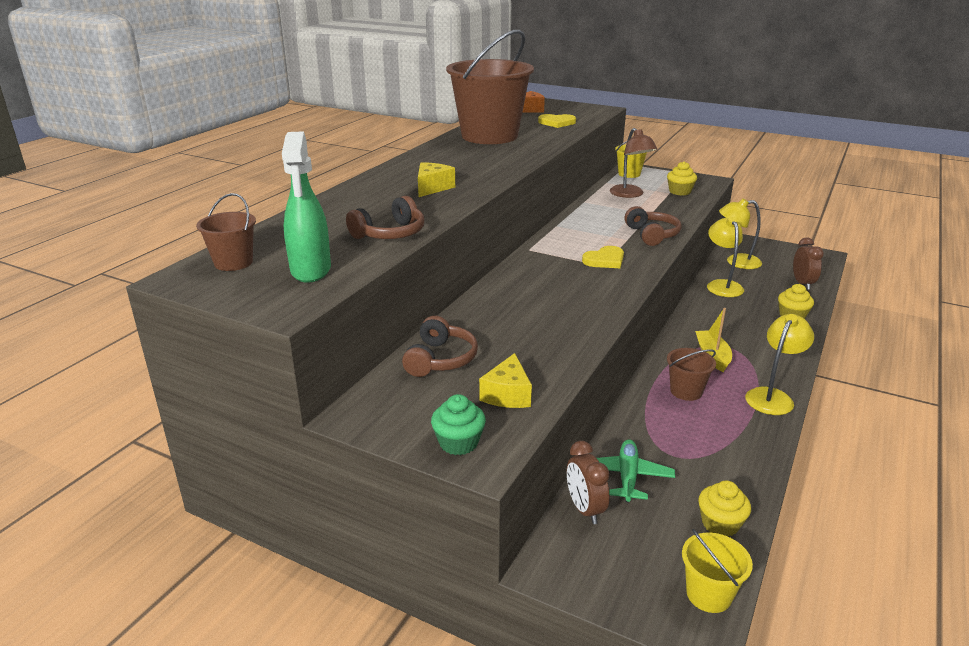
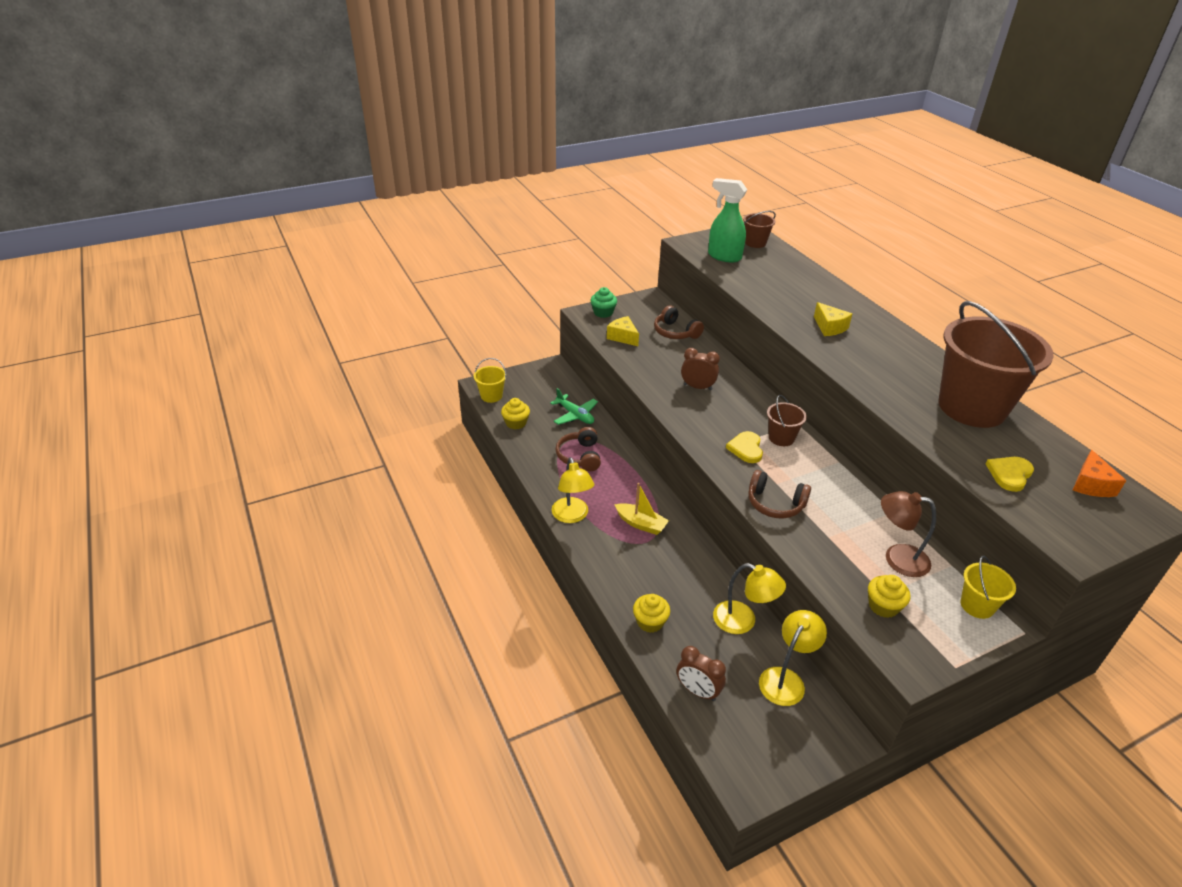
camera: 125 degrees right, 10 degrees up
(390, 234) = (754, 288): brown headphones -> brown headphones (580, 456)
(585, 509) = (570, 392): brown clock -> brown clock (697, 387)
(686, 391) = (617, 482): brown bucket -> brown bucket (781, 438)

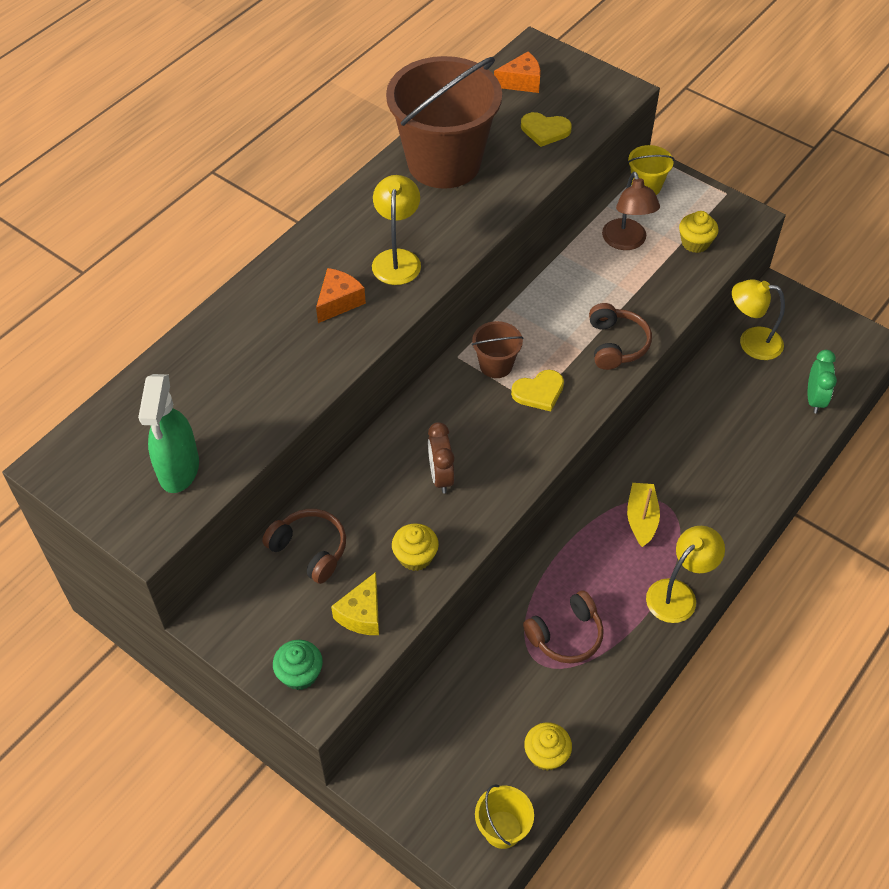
camera: 115 degrees left, 15 degrees up
(575, 415) = (481, 683): green plane -> none
(650, 622) = (769, 460): yellow cupcake -> yellow cupcake (415, 556)
(675, 332) = (310, 550): brown headphones -> brown headphones turned 75 degrees counterclockwise
(697, 691) = (814, 399): brown clock -> green clock
(743, 621) = (711, 388): yellow lamp -> yellow lamp (397, 259)
(755, 243) = (105, 442): brown bucket -> none
(829, 327) = (339, 302): yellow cheese -> orange cheese

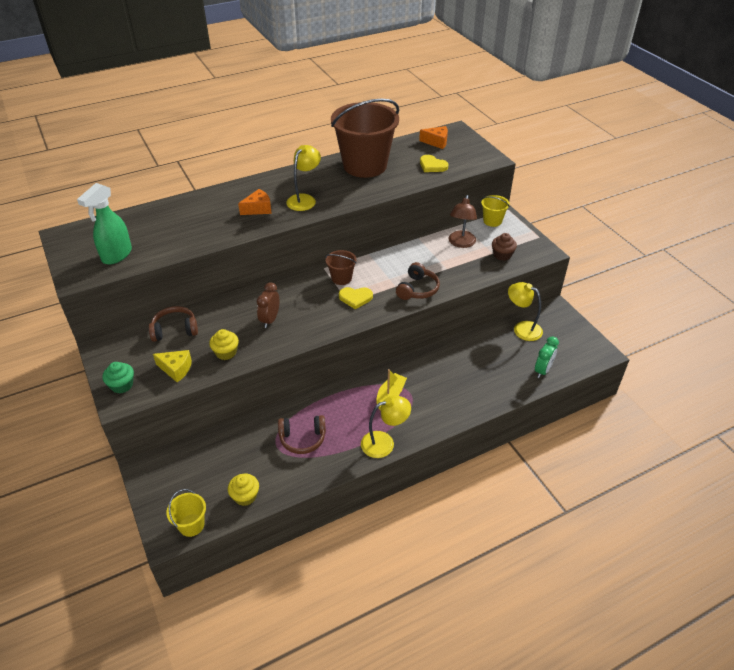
camera: 25 degrees right, 10 degrees down
(310, 550) = (175, 330): brown headphones -> brown headphones turned 75 degrees counterclockwise
(362, 614) = (176, 369): yellow cheese -> yellow cheese turned 120 degrees counterclockwise
(695, 243) = (502, 255): yellow cupcake -> brown cupcake

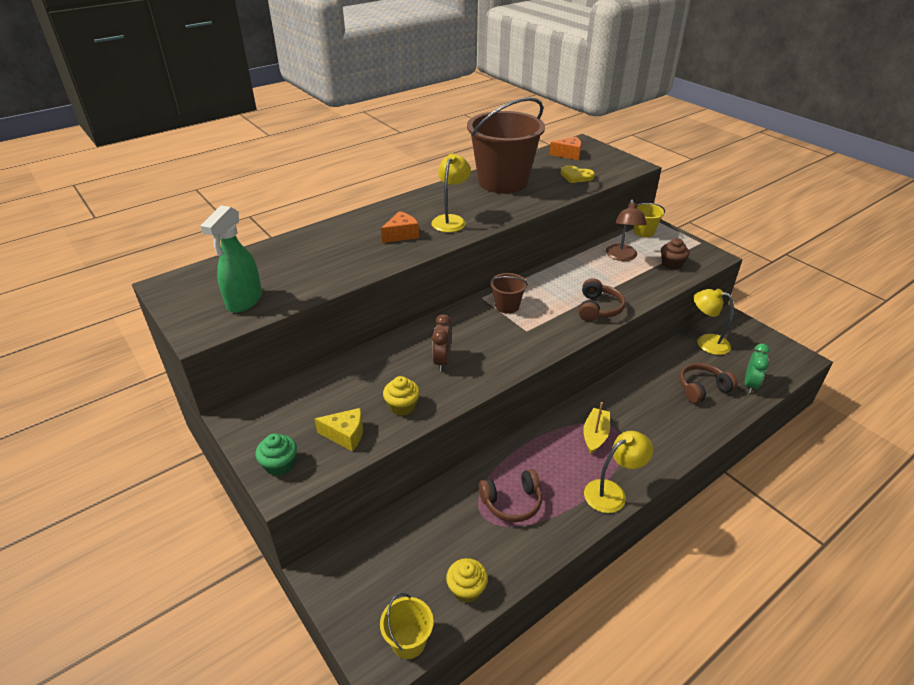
camera: 10 degrees left, 5 degrees down
(175, 330) = (328, 387): brown headphones -> brown headphones (702, 389)
(355, 298) = (532, 325): yellow heart -> none

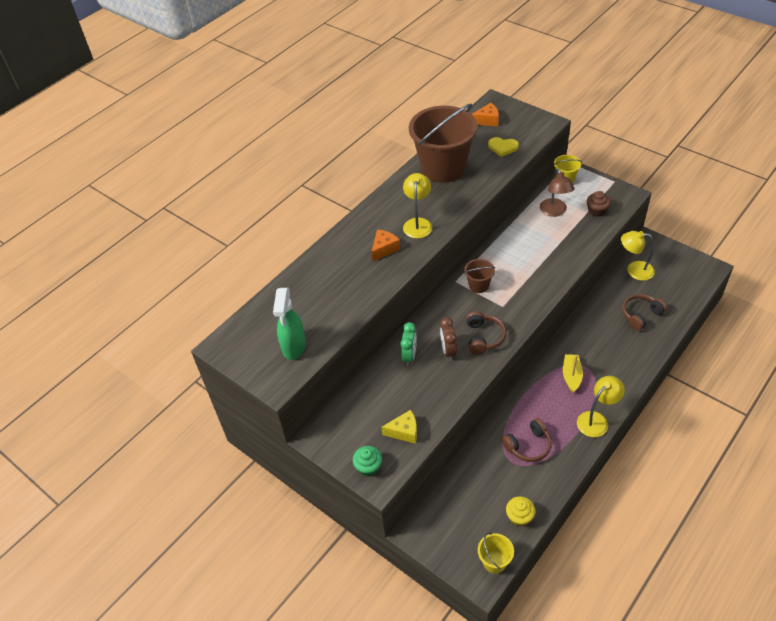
camera: 10 degrees left, 10 degrees up
(402, 406) = (435, 397): yellow cupcake -> none
(598, 308) = (551, 271): brown headphones -> brown headphones (483, 337)
(750, 384) = (675, 302): green clock -> green clock (409, 356)

